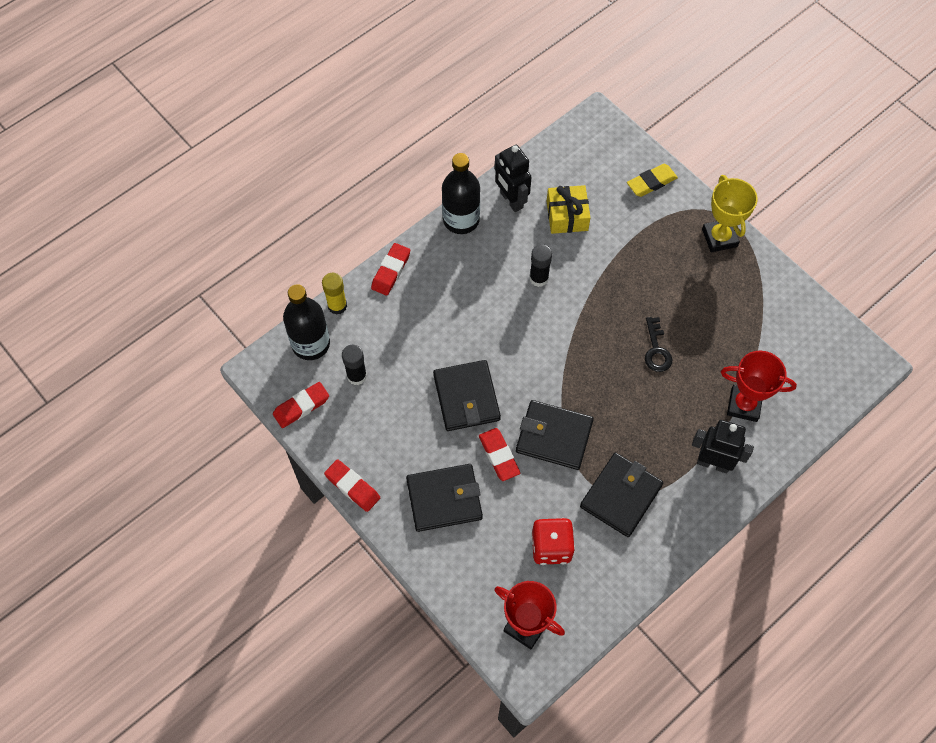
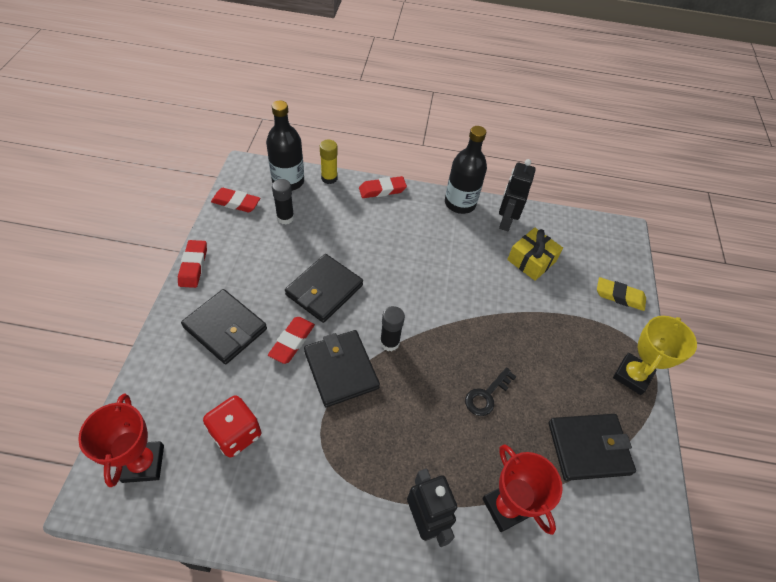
camera: 45 degrees right, 10 degrees down
(539, 278) = (464, 274): black glue stick -> black glue stick (389, 342)
(621, 496) = (327, 459): black wallet -> black wallet (588, 448)

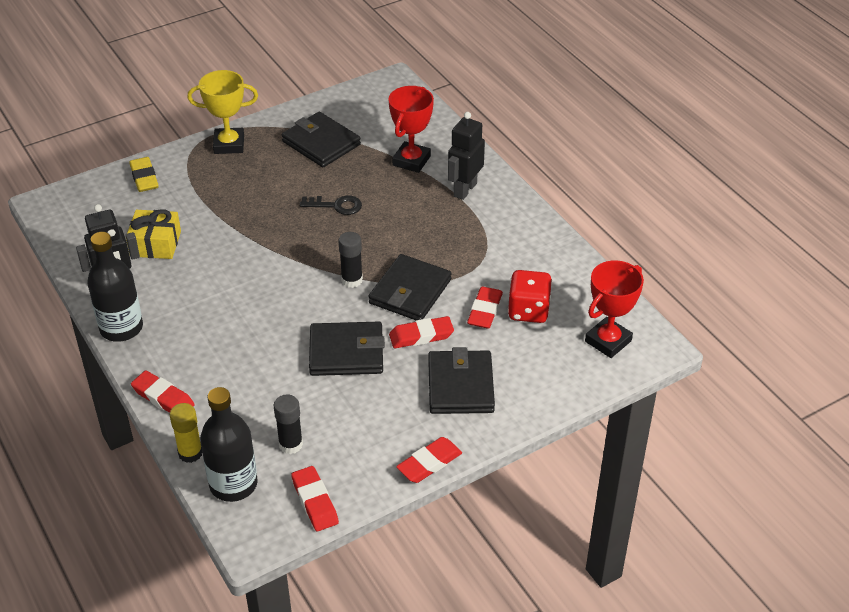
camera: 125 degrees left, 10 degrees down
(270, 402) = (485, 311): none -> red eraser

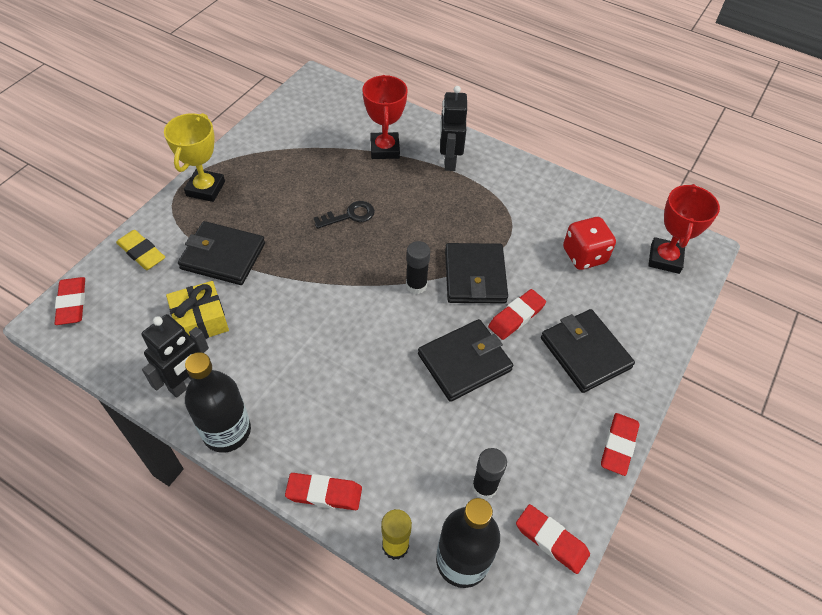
camera: 30 degrees left, 10 degrees up
(229, 144) = (205, 188): yellow trophy -> yellow trophy turned 45 degrees counterclockwise
(321, 143) = (292, 159): black wallet -> black wallet (223, 256)
(485, 311) = (550, 270): red eraser -> red eraser (72, 303)

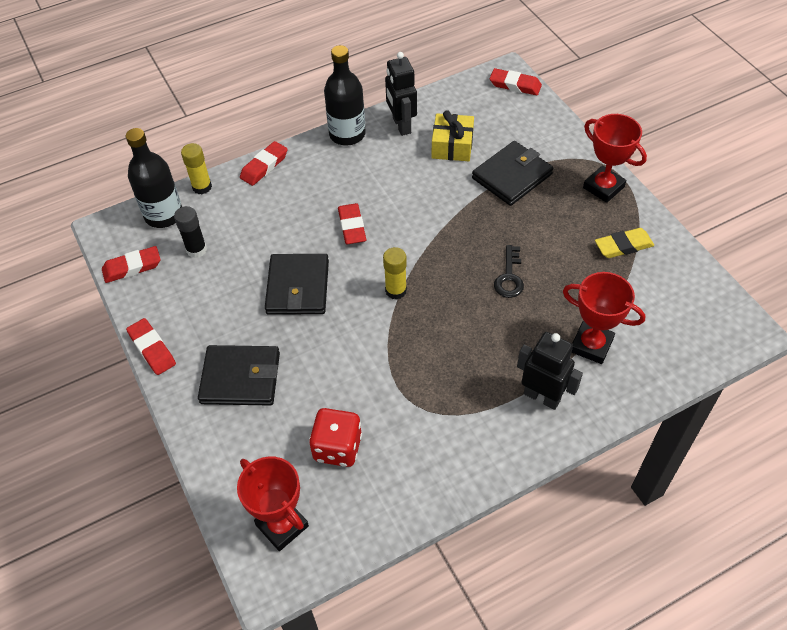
camera: 125 degrees right, 0 degrees up
(142, 253) = (545, 130): yellow eraser -> yellow eraser (623, 246)
(205, 188) = (603, 187): yellow trophy -> red trophy
(416, 285) = (396, 290): black glue stick -> yellow glue stick
(475, 276) = (376, 339): black wallet -> none
(516, 317) = (312, 347): red eraser -> red eraser (352, 227)

